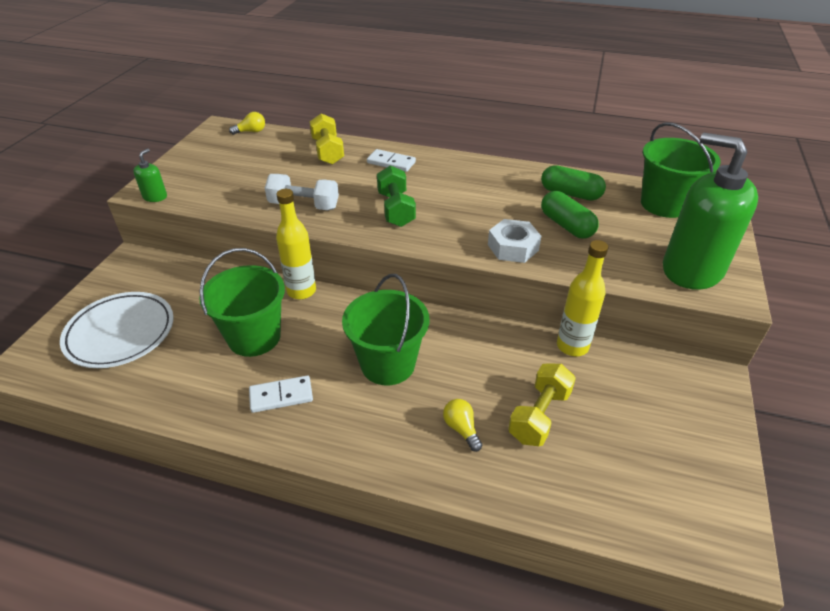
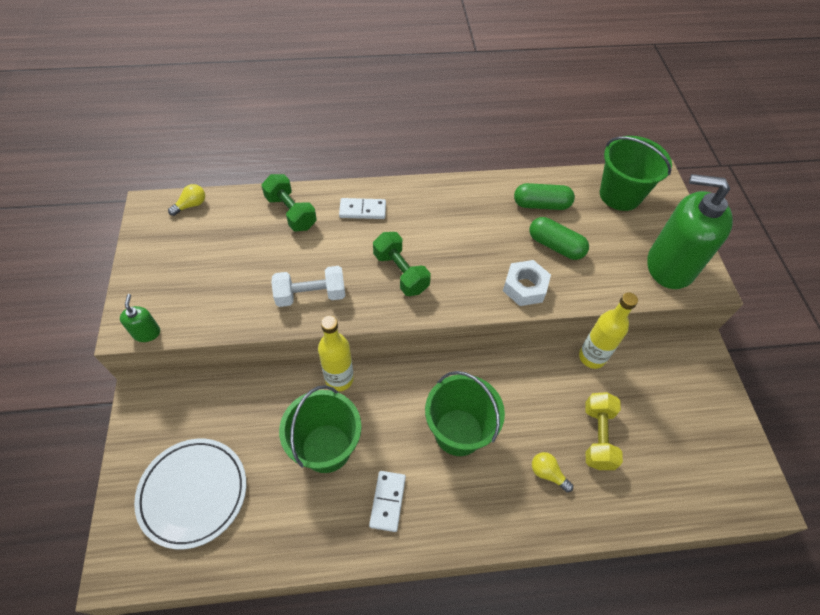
camera: 25 degrees left, 15 degrees up
(281, 396) = (387, 501): white domino -> white domino turned 45 degrees counterclockwise
(328, 151) = (291, 212): yellow dumbbell -> green dumbbell

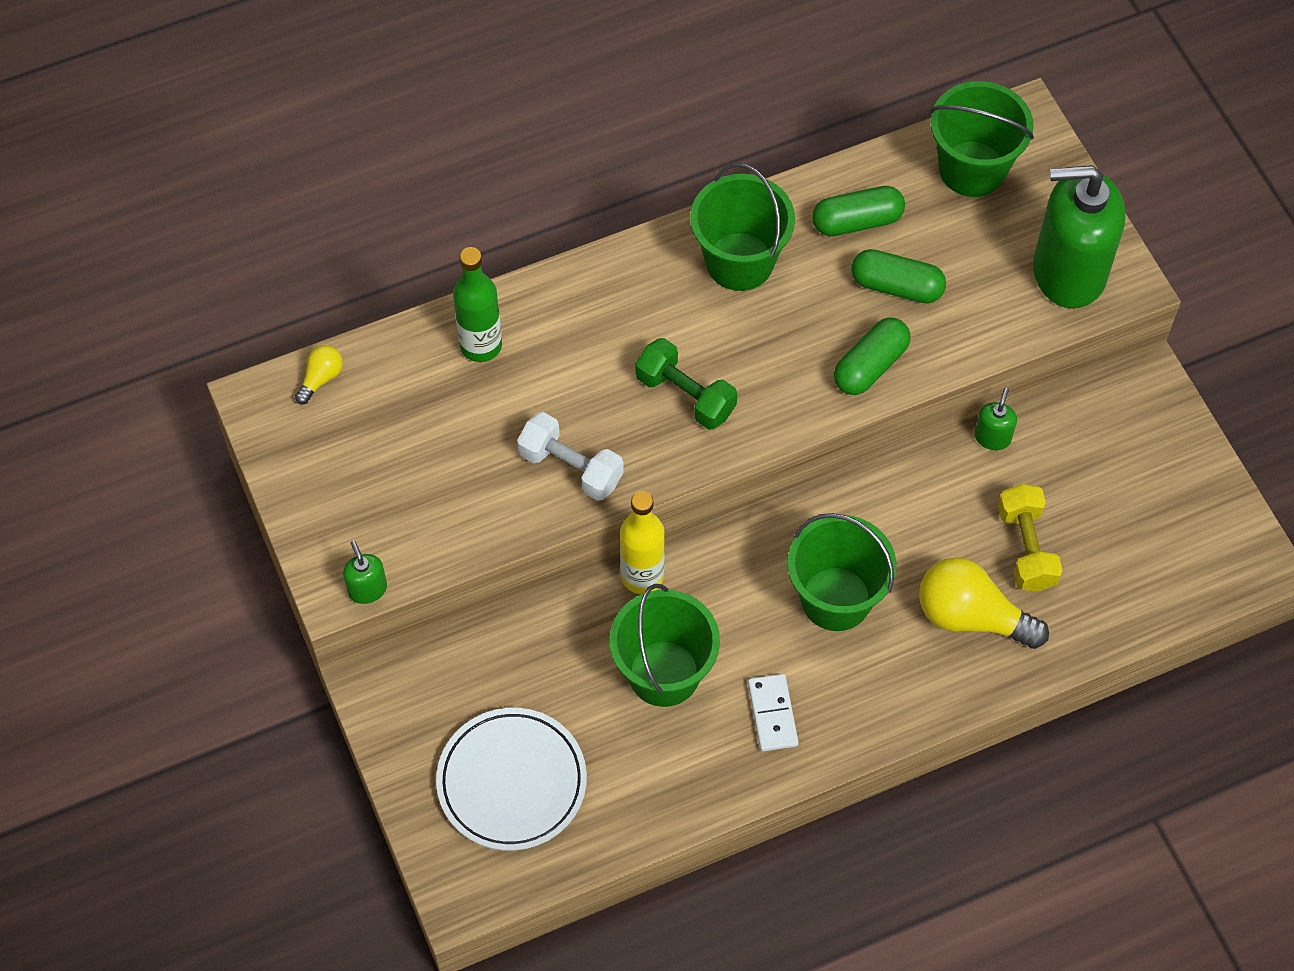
camera: 15 degrees left, 5 degrees up
(291, 212) = (481, 345): green dumbbell -> green bottle
(311, 295) = (571, 467): white dumbbell -> white dumbbell turned 60 degrees clockwise
(362, 210) = (589, 310): white domino -> none
(463, 208) = (739, 261): none -> green bucket
(525, 287) = (870, 366): white nut -> green capsule
(547, 473) = (971, 616): yellow light bulb -> yellow light bulb, size x2.06
(592, 357) = (992, 437): yellow bottle -> green soap dispenser

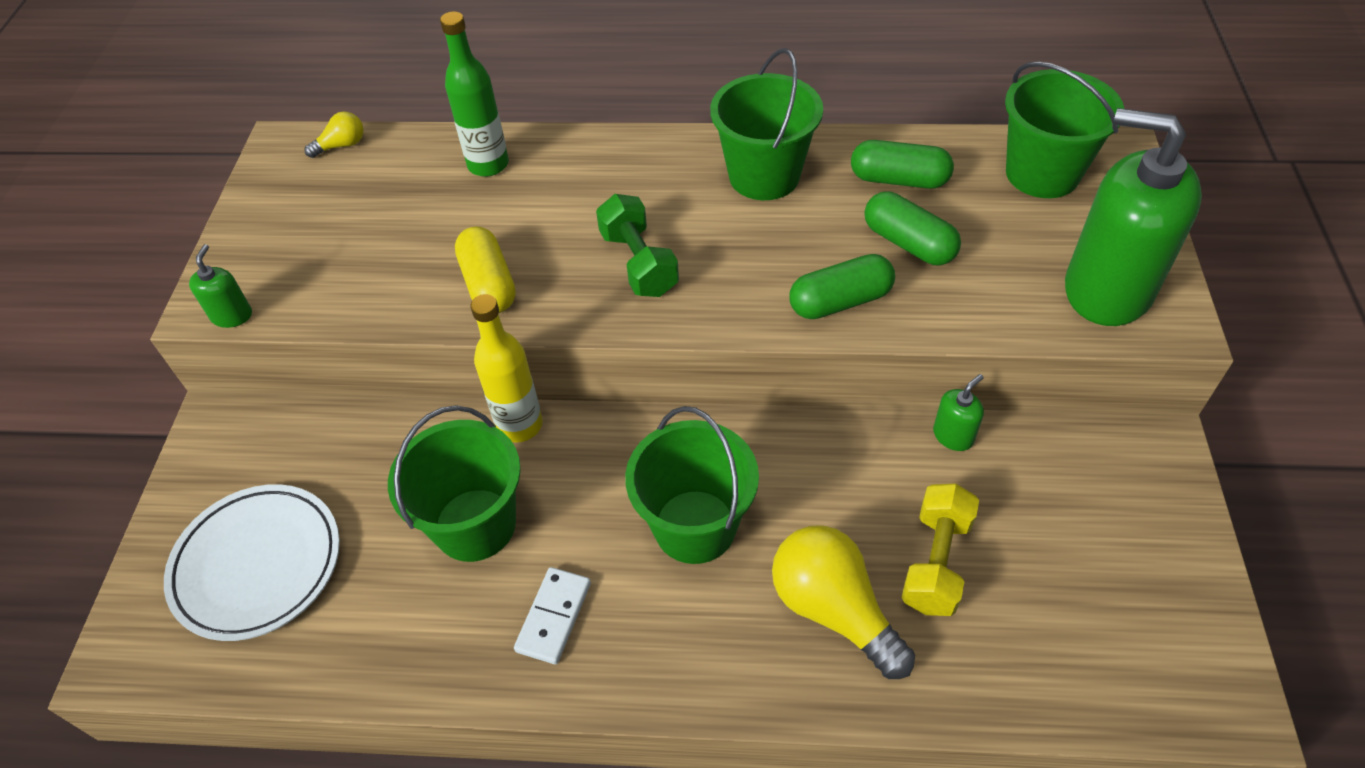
camera: 30 degrees right, 10 degrees down
(571, 467) = (489, 284): white dumbbell -> yellow capsule

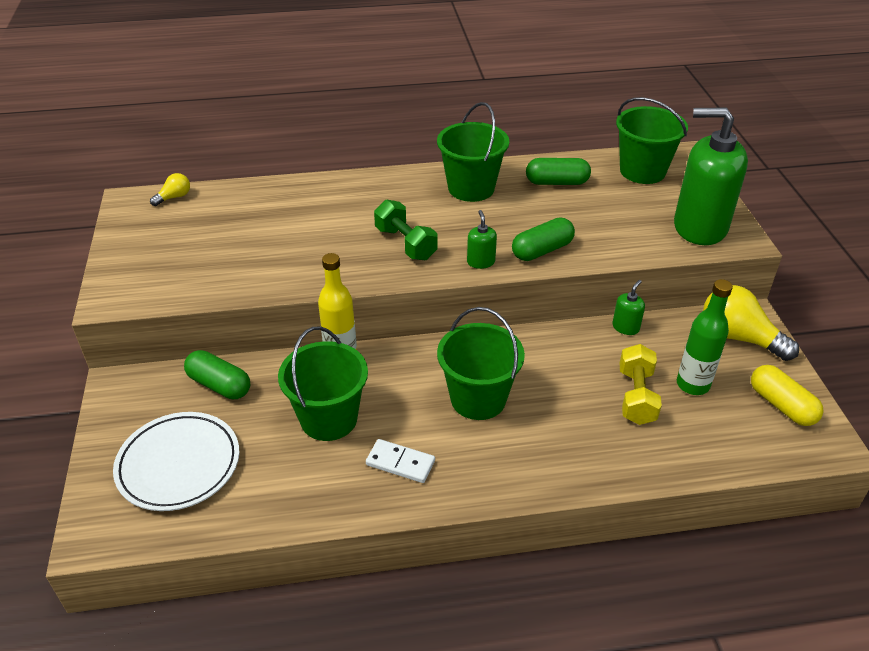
camera: 15 degrees left, 10 degrees down
(232, 315) = (129, 304): green soap dispenser -> green soap dispenser (481, 262)
(488, 165) = (283, 199): green bottle -> green bottle (692, 385)
(489, 284) = (308, 266): yellow capsule -> yellow capsule (781, 405)
(553, 617) = (400, 463): white domino -> white domino turned 75 degrees counterclockwise
(833, 609) = (581, 431): yellow light bulb -> yellow light bulb (738, 337)
(908, 243) = (574, 215): green capsule -> green capsule (219, 385)

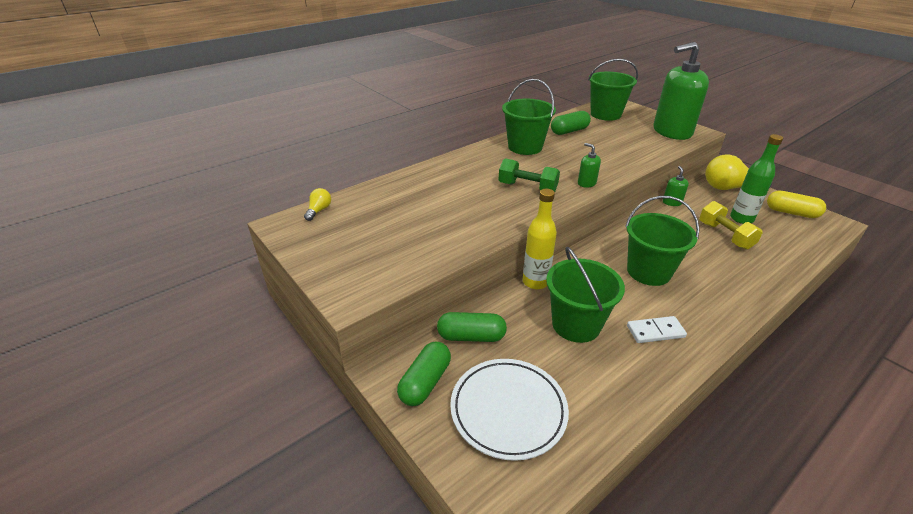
camera: 30 degrees left, 5 degrees down
(542, 250) = (611, 166): green capsule -> green capsule (425, 382)

